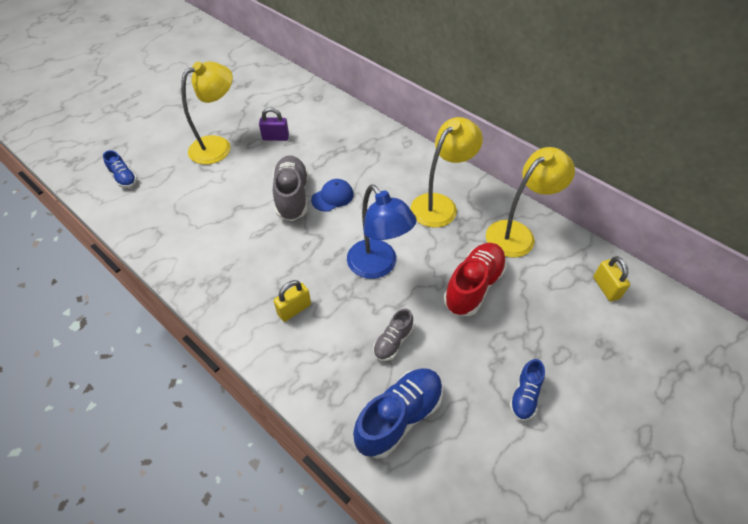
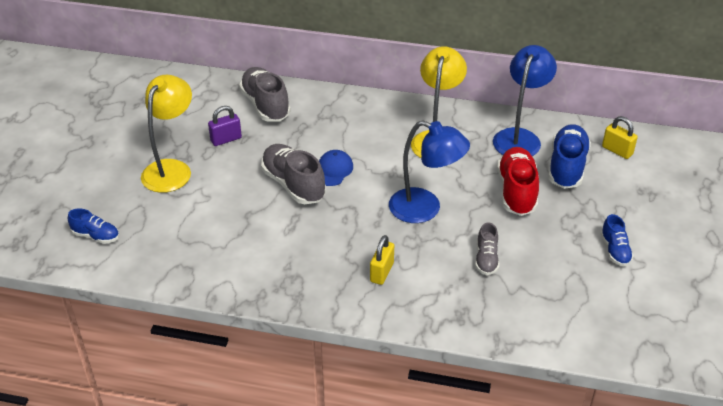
camera: 30 degrees left, 10 degrees down
(327, 120) = (265, 105): none -> grey shoe
(399, 417) = (535, 307): blue shoe -> blue shoe (567, 167)
(517, 233) = (519, 137): yellow lamp -> blue lamp

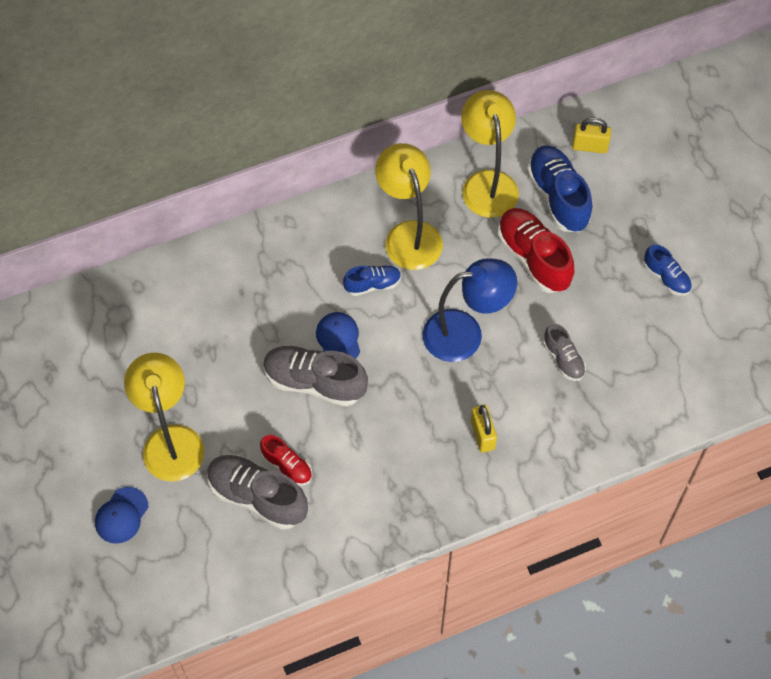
camera: 35 degrees left, 20 degrees up
(96, 236) = (172, 571): blue shoe -> blue shoe (372, 284)
(100, 191) = (121, 515): none -> blue cap
(226, 139) = (193, 366): purple padlock -> none
(228, 219) = (287, 466): none -> red shoe
(265, 105) = (194, 293): grey shoe -> grey shoe (257, 497)
(519, 137) = (487, 183): blue lamp -> yellow lamp

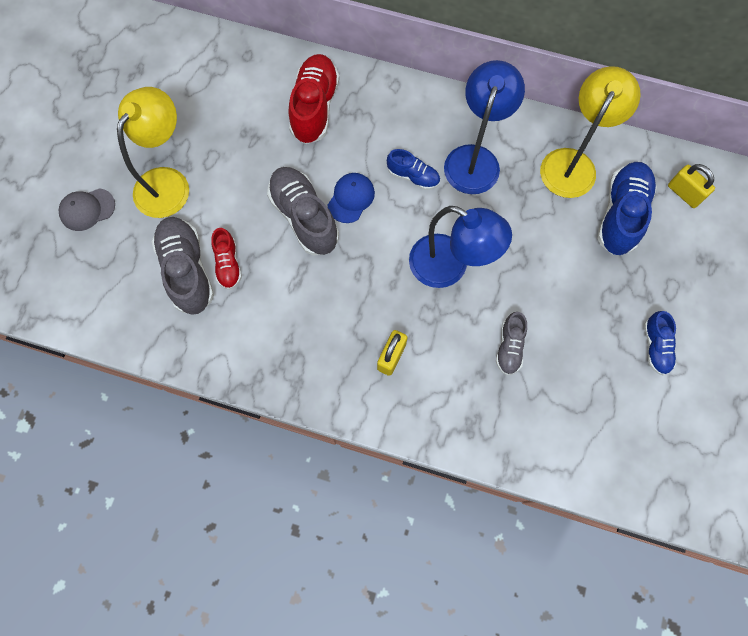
camera: 40 degrees right, 10 degrees up
(121, 515) = (87, 209): blue cap -> grey cap
(409, 234) = (475, 159): yellow lamp -> blue lamp
(533, 258) = (557, 248): red shoe -> red shoe (314, 107)

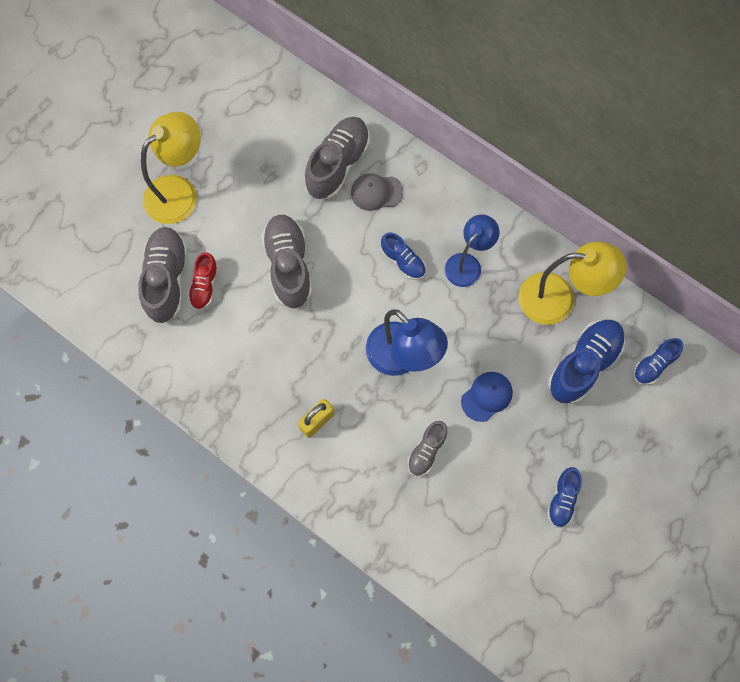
camera: 20 degrees right, 0 degrees up
(87, 209) = (100, 193): grey cap -> grey cap (376, 192)
(314, 107) = (338, 165): red shoe -> grey shoe
(351, 198) = (337, 263): blue cap -> blue cap (487, 396)
(475, 159) = (467, 264): blue lamp -> blue lamp, size x0.66
(572, 163) = (559, 299): yellow lamp -> yellow lamp turned 45 degrees clockwise
(684, 193) = (653, 365): yellow padlock -> blue shoe

